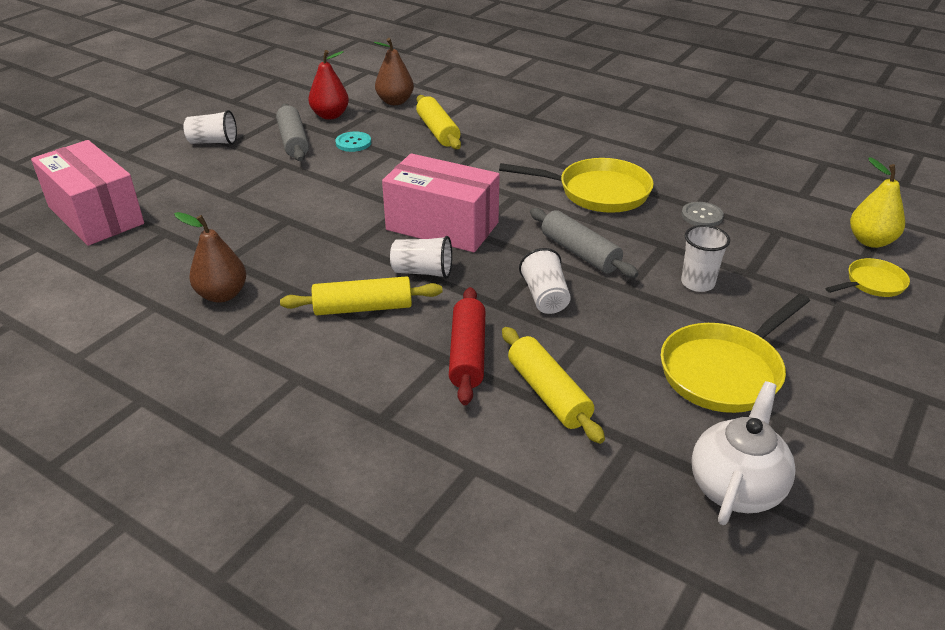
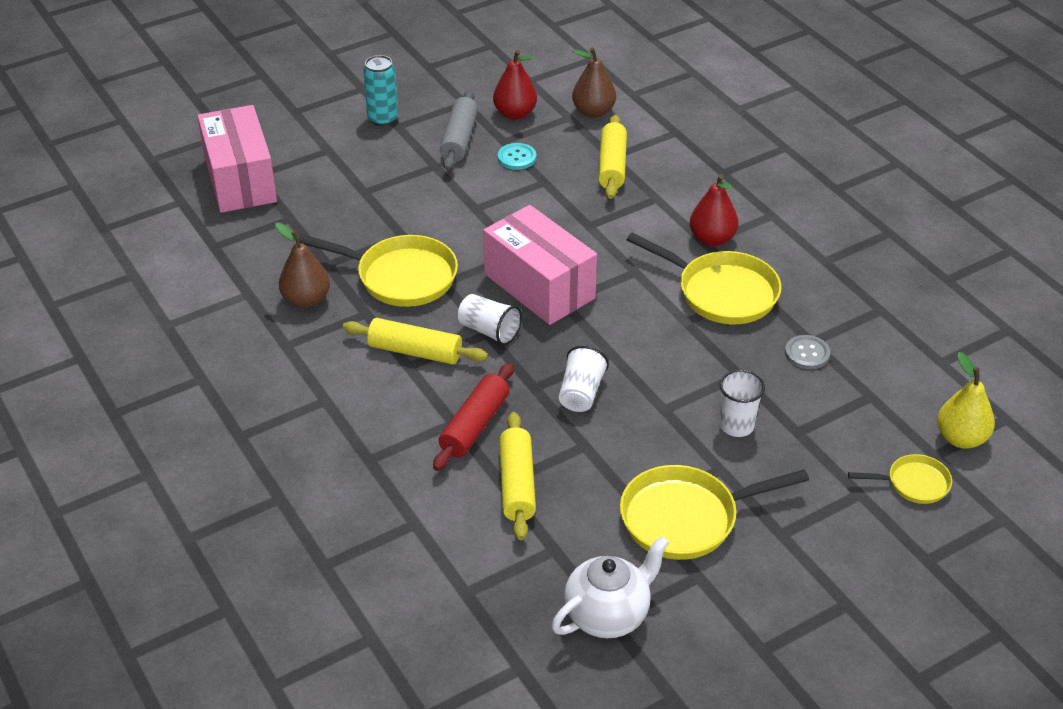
camera: 25 degrees right, 5 degrees up
(213, 142) = (383, 119): white cup -> turquoise can
(307, 251) = (401, 277): none -> yellow pan
(558, 159) = (712, 239): none -> red pear
(580, 253) = (649, 357): grey rolling pin -> none

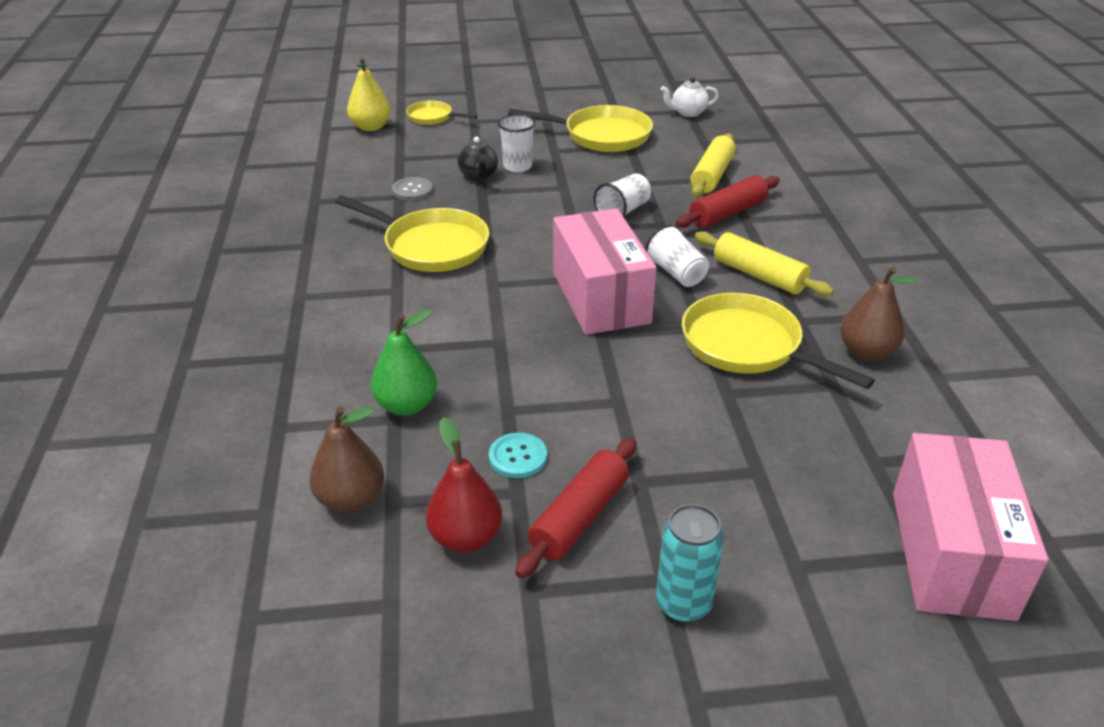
camera: 155 degrees left, 5 degrees down
(459, 139) = (579, 517): grey rolling pin -> red rolling pin
(608, 615) = (688, 113): white teapot -> white teapot, size x0.63
(612, 166) = (406, 405): yellow rolling pin -> green pear
(712, 239) = (386, 291): red pear -> none
(721, 292) = (431, 246): yellow pan -> yellow pan turned 150 degrees clockwise
(764, 397) = (478, 175): none -> black teapot

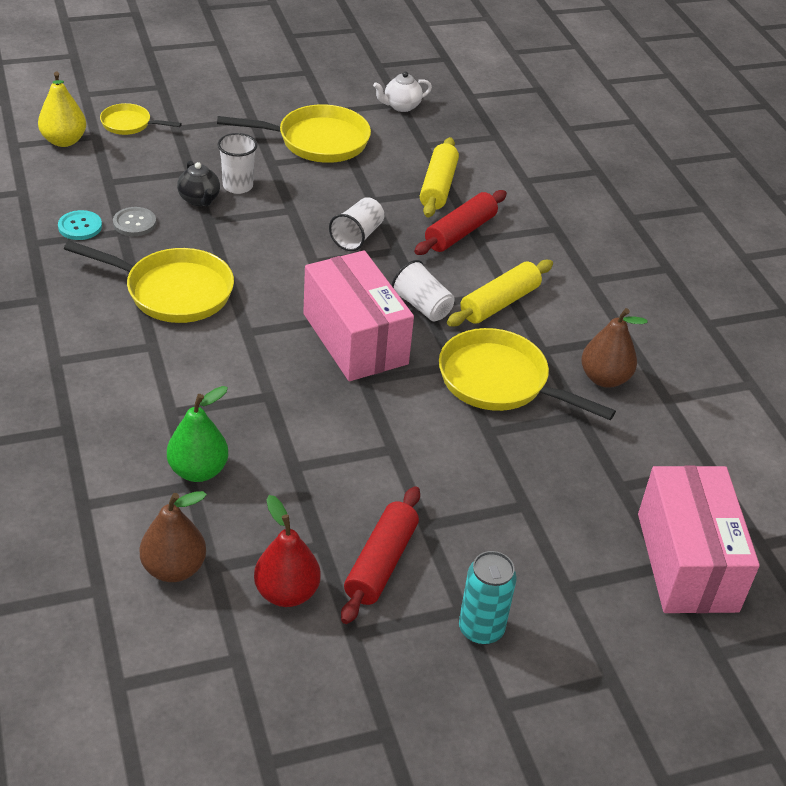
camera: 15 degrees left, 5 degrees up
(518, 457) = (314, 512): turquoise button -> turquoise button (80, 226)
(759, 275) = (499, 303): yellow rolling pin -> yellow rolling pin turned 75 degrees counterclockwise

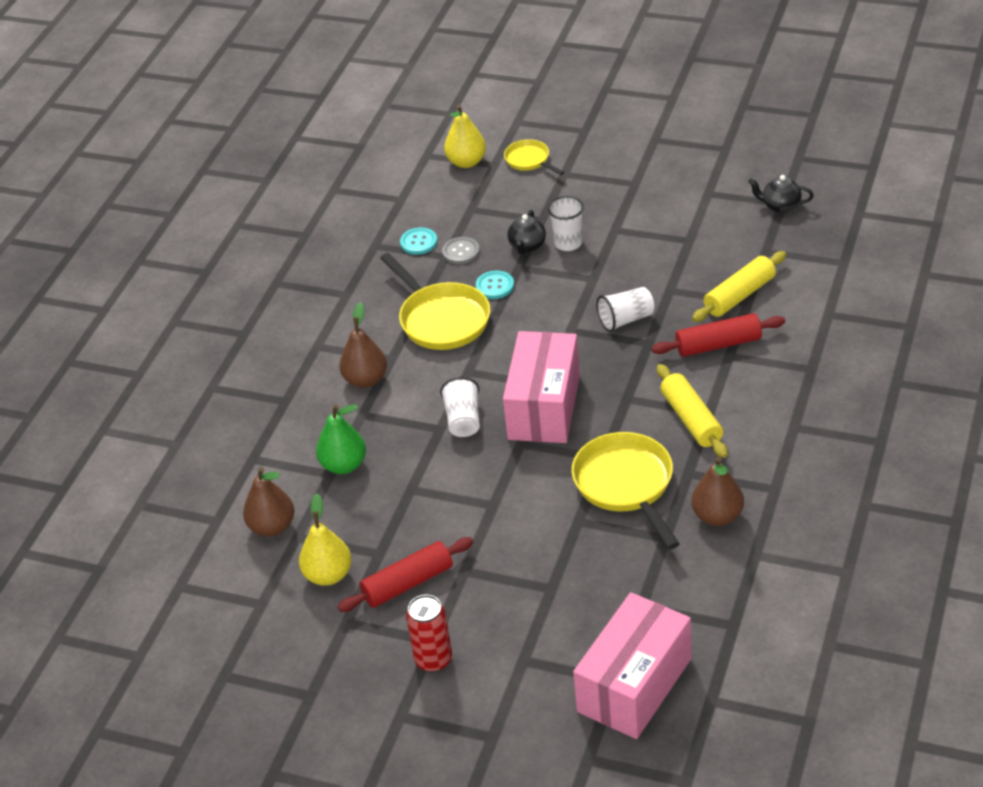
camera: 45 degrees right, 0 degrees up
(143, 376) = (365, 380): none -> brown pear
(200, 244) = (495, 286): none -> turquoise button
(286, 592) = (328, 575): red pear -> yellow pear
(317, 141) = (672, 220): yellow pan -> none
(401, 106) = (780, 206): white teapot -> black teapot
(422, 306) = (623, 399): white cup -> white cup (463, 420)
(481, 629) = (433, 660): turquoise can -> red can
(499, 303) = (691, 419): yellow rolling pin -> yellow rolling pin turned 75 degrees clockwise

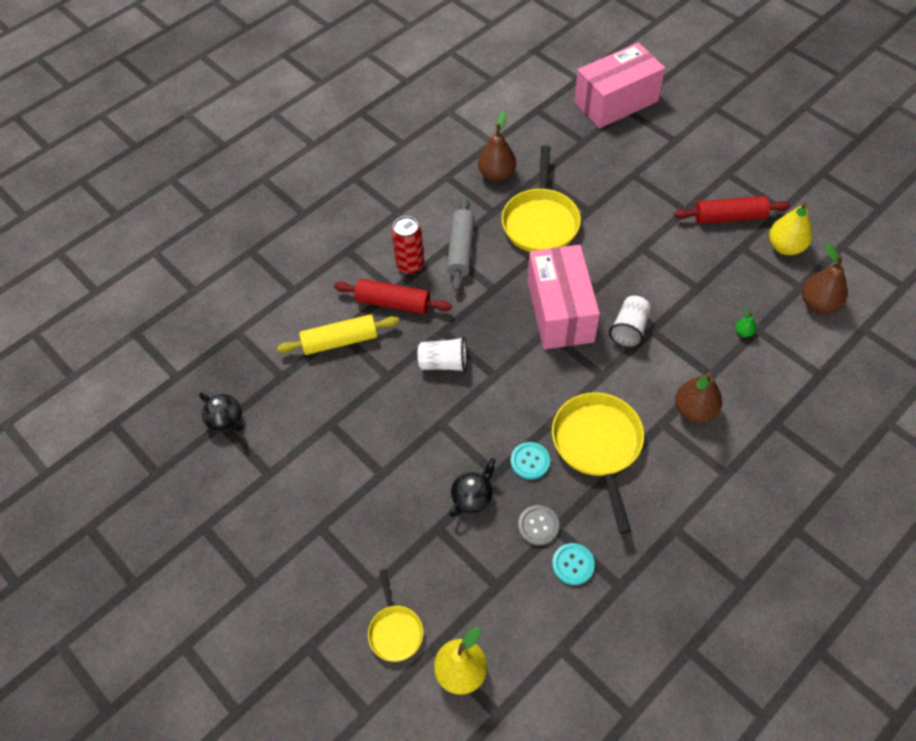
camera: 155 degrees left, 15 degrees up
(344, 465) = (743, 332): green pear -> green pear, size x0.46
(433, 660) = (732, 162): red can -> red can (410, 265)
(544, 407) = (560, 311): pink box -> pink box turned 45 degrees counterclockwise
(568, 243) = (433, 480): white cup -> none
(691, 419) = (461, 250): yellow rolling pin -> grey rolling pin

